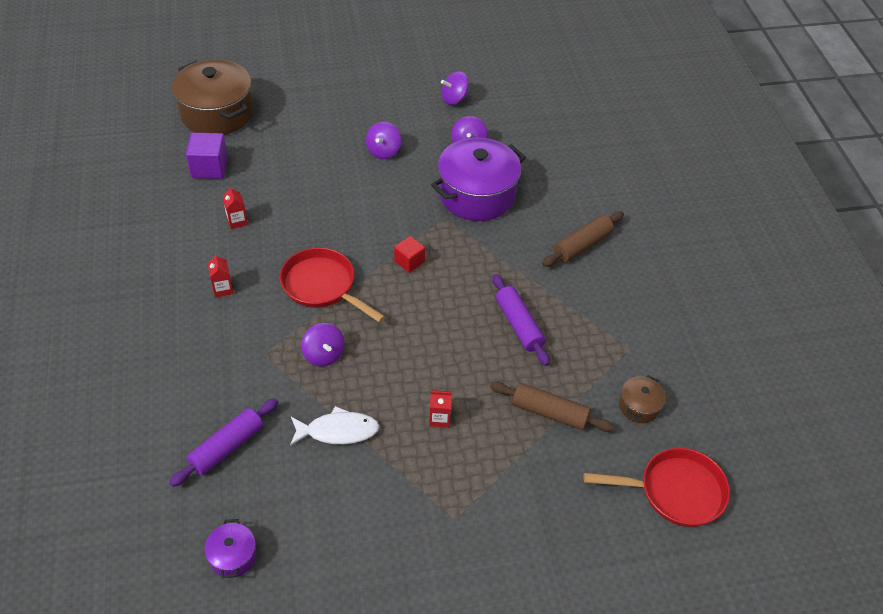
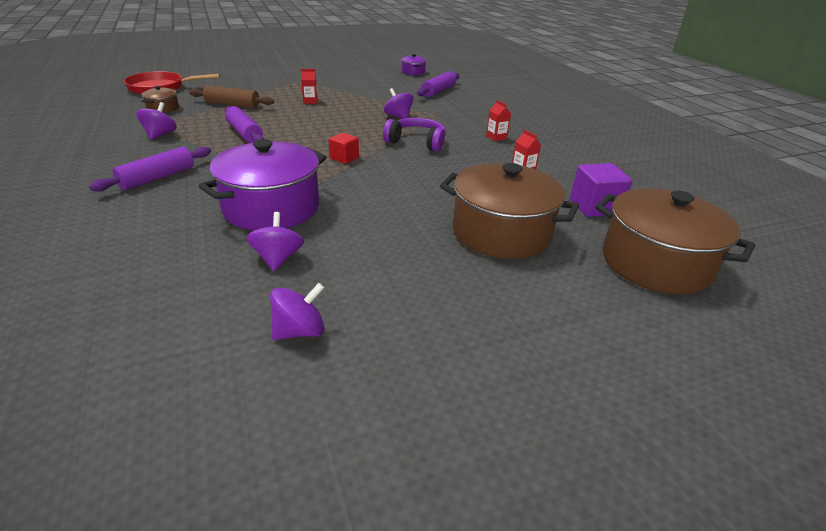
camera: 170 degrees right, 15 degrees down
(306, 150) = (501, 233): none -> brown pot
(322, 286) = (417, 142): red pan -> purple headphones
(338, 431) = (375, 96): white fish -> none
(383, 151) = (400, 240): purple spinning top -> purple spinning top (160, 135)
(582, 245) = (157, 178): brown rolling pin -> purple rolling pin

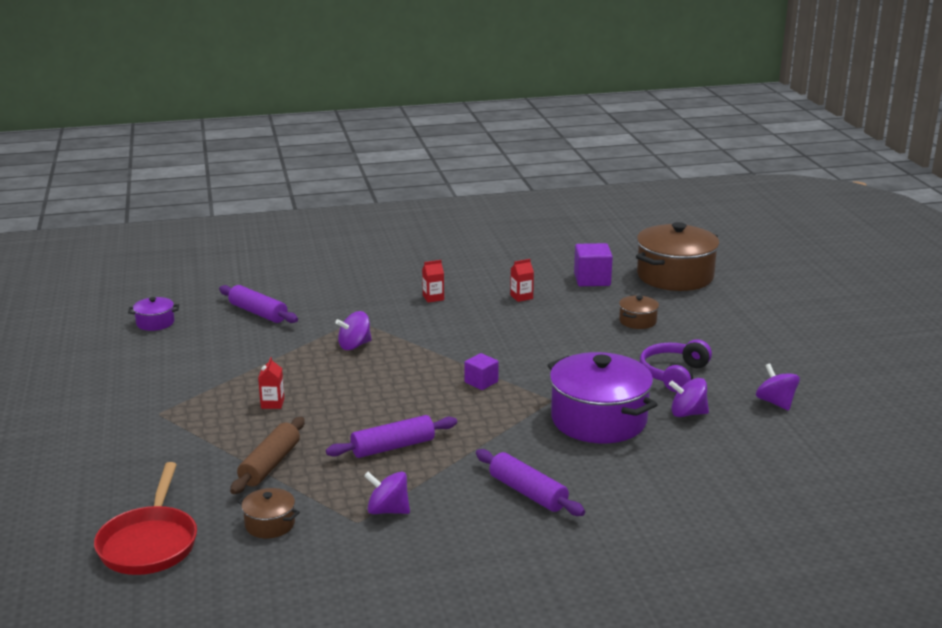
camera: 80 degrees left, 10 degrees down
(344, 158) = (481, 382): red cube -> purple cube
(417, 142) = (440, 340): purple headphones -> purple headphones (674, 374)
(501, 233) = (637, 321): brown pot -> brown pot, size x0.45

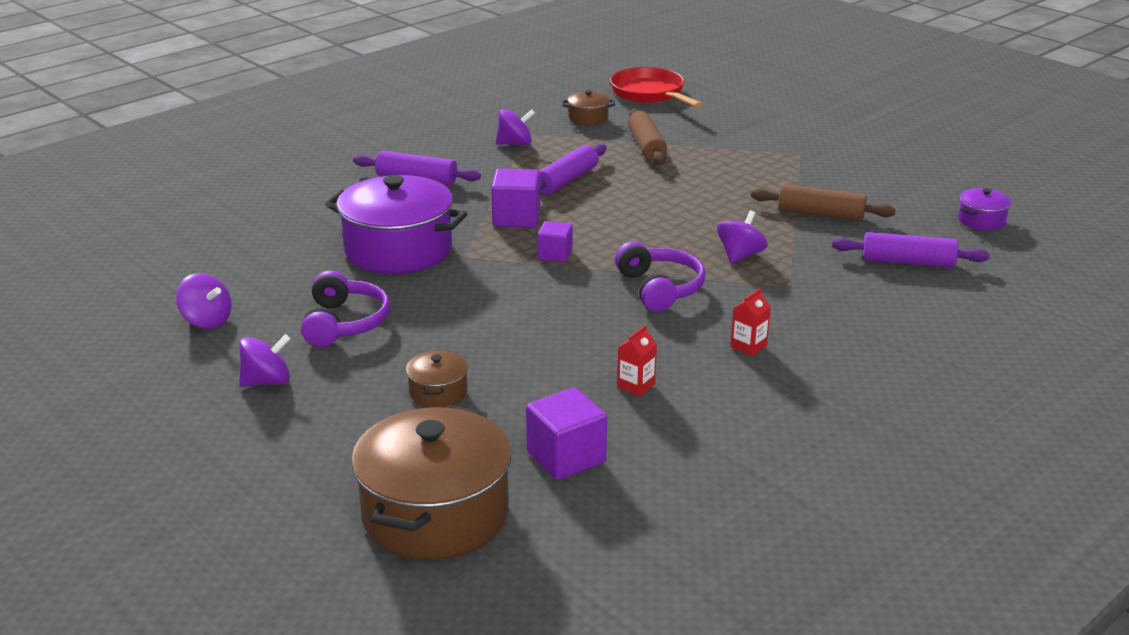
camera: 150 degrees right, 5 degrees up
(248, 357) = (820, 214): none -> brown rolling pin
(272, 403) = (722, 184): red carton -> none
(439, 340) = (660, 288): none -> purple headphones
(477, 422) = (516, 217): none -> purple cube
(687, 413) = (306, 281): purple spinning top -> purple spinning top (267, 381)

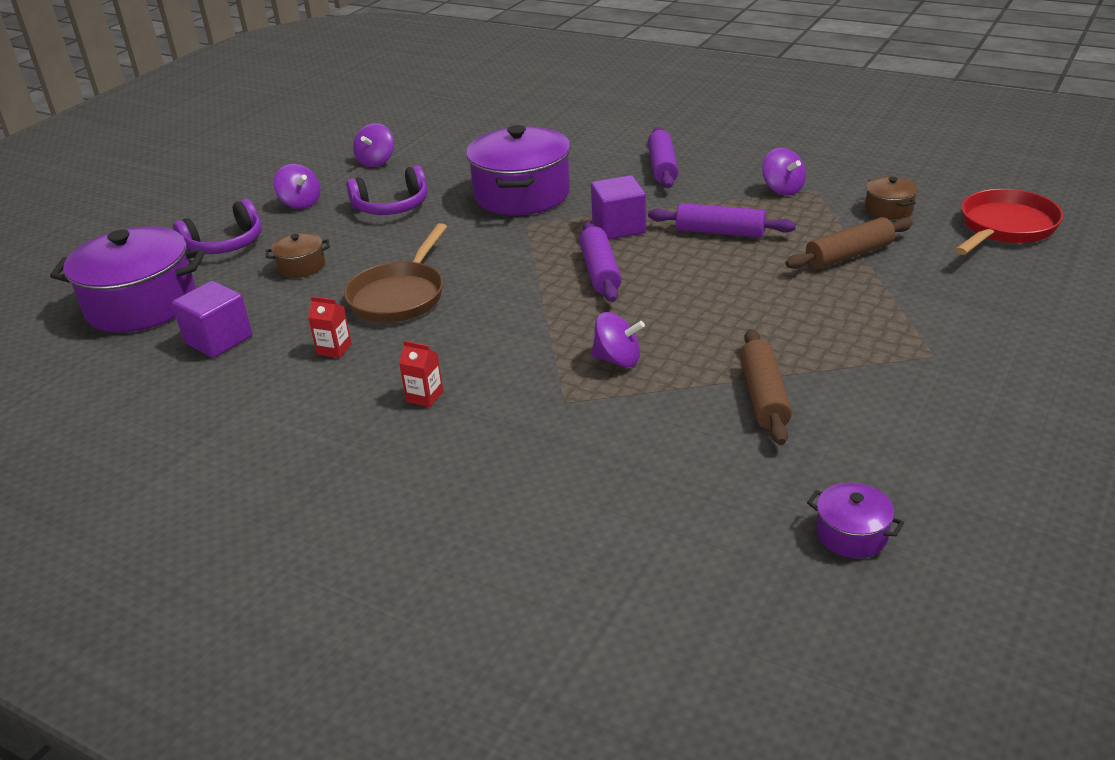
camera: 75 degrees right, 5 degrees up
(435, 514) = (142, 304): brown pot -> purple pot
(555, 254) = (556, 261): purple cube -> none
(556, 339) = (400, 296): none -> brown pan
(660, 288) = (518, 327): purple headphones -> purple headphones (225, 244)
(908, 262) = (677, 480): purple rolling pin -> purple rolling pin (600, 271)

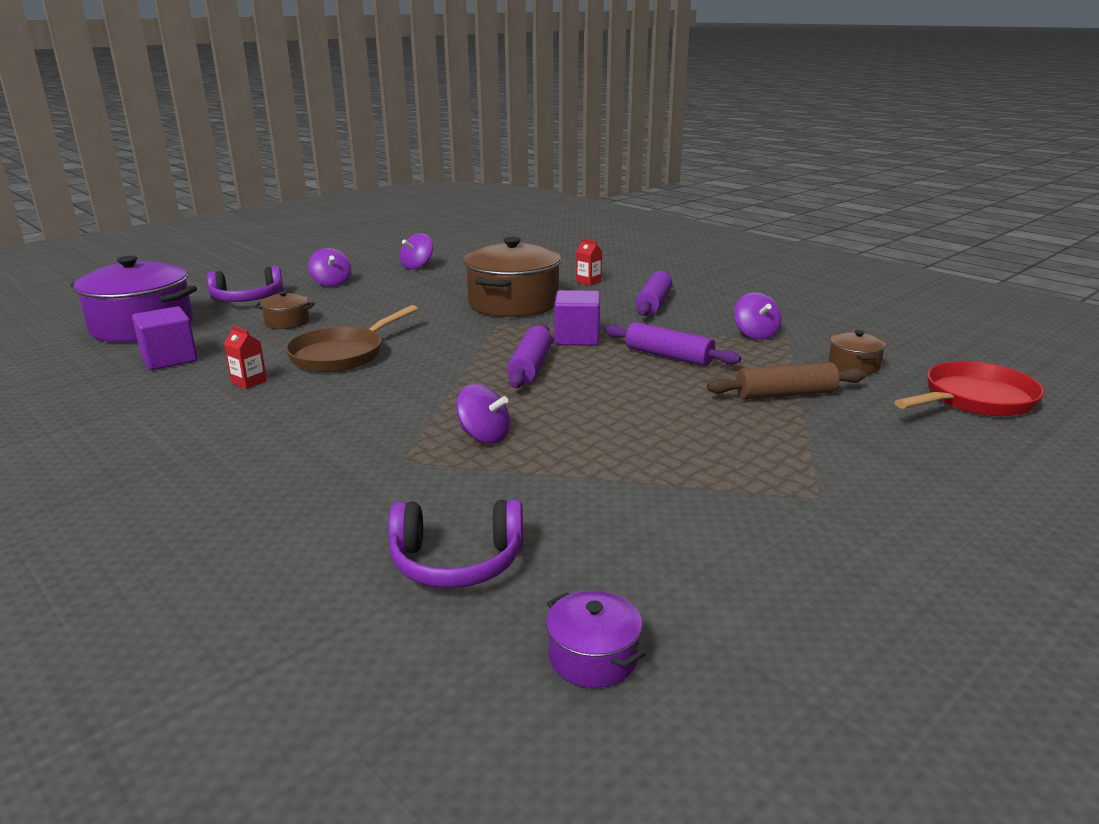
camera: 15 degrees right, 10 degrees down
(392, 206) = (399, 295): purple headphones -> purple headphones (457, 562)
(425, 396) = (284, 431): red carton -> red carton (588, 282)
(522, 194) = (513, 303): purple pot -> brown pot
(764, 396) = (602, 497): brown rolling pin -> none

